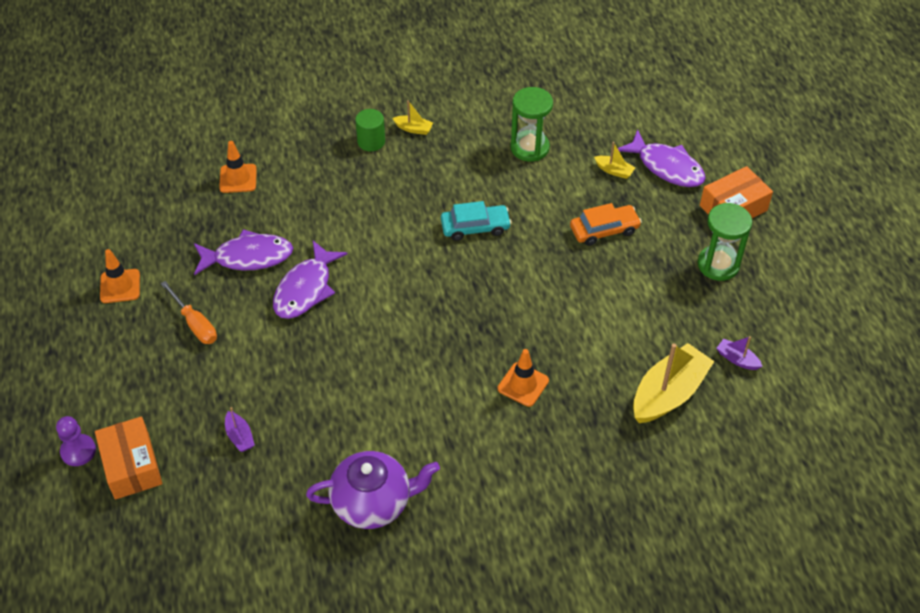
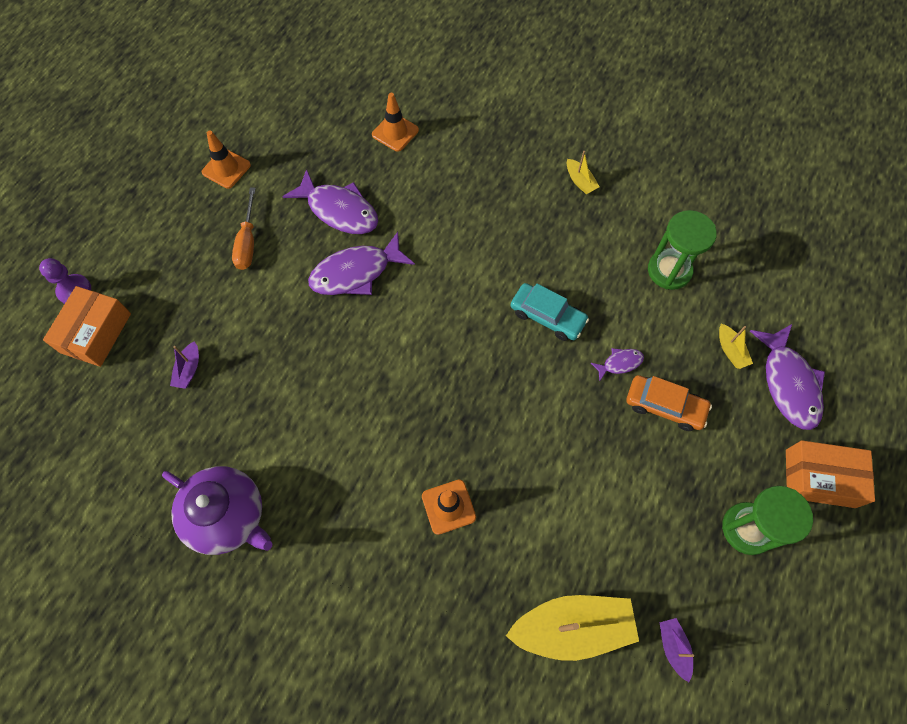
camera: 40 degrees right, 15 degrees up
(371, 141) = (532, 169): green cylinder -> none
(551, 224) = (619, 363): none -> purple fish

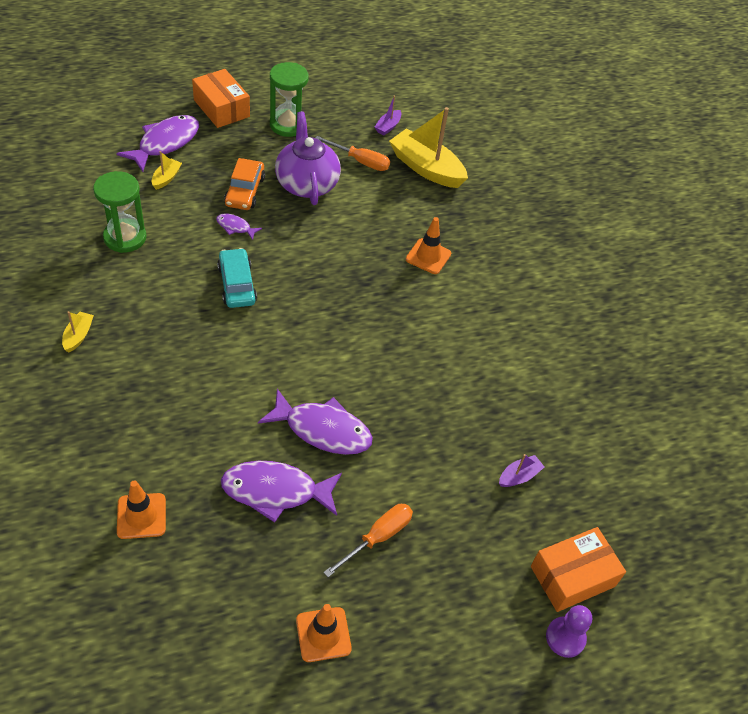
camera: 140 degrees left, 15 degrees down
(228, 516) = (568, 363): purple teapot -> purple teapot (307, 184)
(339, 210) = (275, 491): purple fish -> purple fish turned 75 degrees counterclockwise
(633, 559) = (360, 161): none -> orange screwdriver
(665, 406) = (245, 191): orange car -> orange car turned 150 degrees counterclockwise

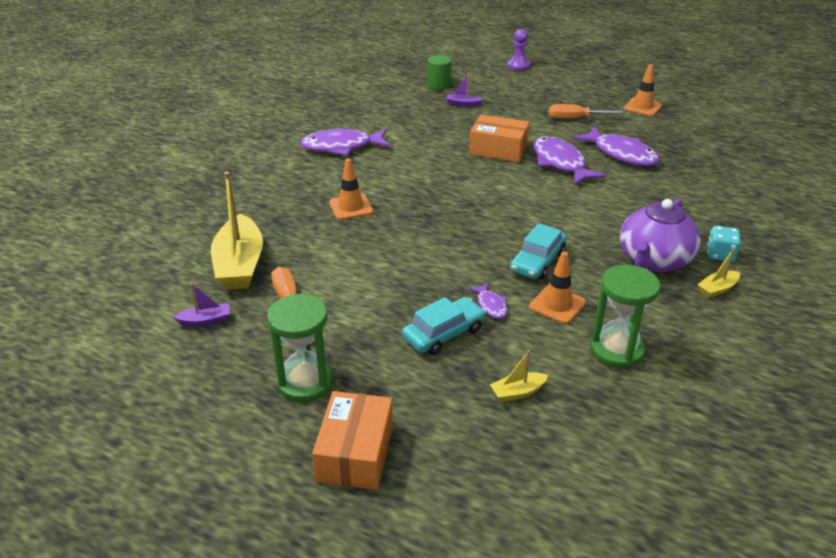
camera: 130 degrees left, 15 degrees down
(92, 380) = (720, 255): none -> turquoise dice
(141, 516) = (722, 178): orange traffic cone -> orange traffic cone (557, 305)
(165, 143) = (478, 441): purple fish -> purple fish (341, 147)
(245, 191) = (444, 333): orange car -> turquoise car
(307, 184) = (372, 309): purple teapot -> purple teapot (654, 261)
(572, 576) = (487, 75): orange box -> orange box (498, 149)
(589, 502) = (439, 85): none -> green cylinder

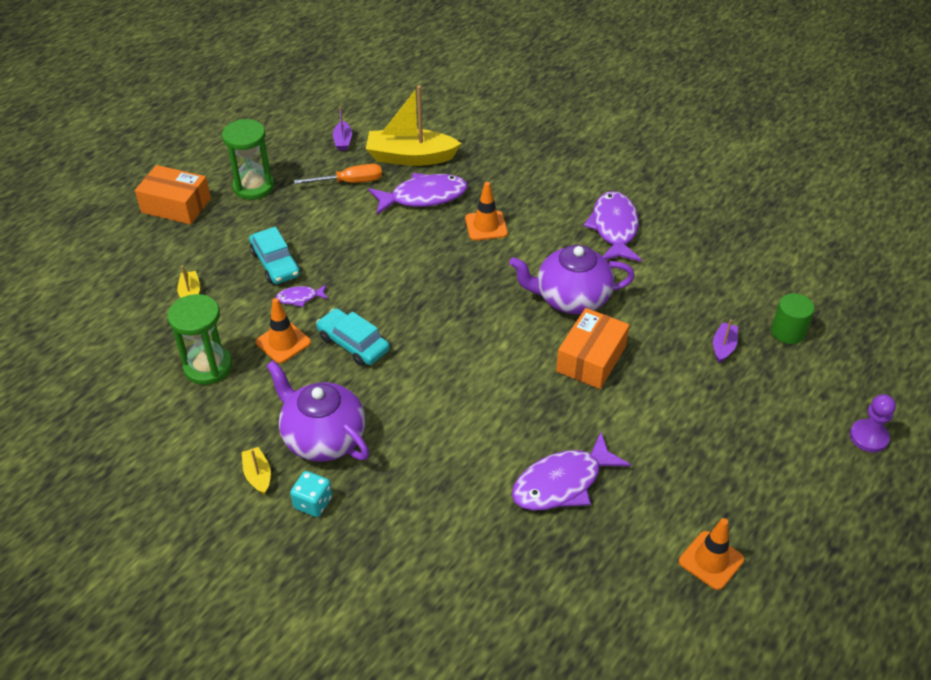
camera: 100 degrees right, 10 degrees up
(435, 161) = (571, 298): none -> purple teapot
(560, 163) = (548, 411): purple fish -> purple fish (423, 197)
(576, 119) = (673, 462): orange screwdriver -> none

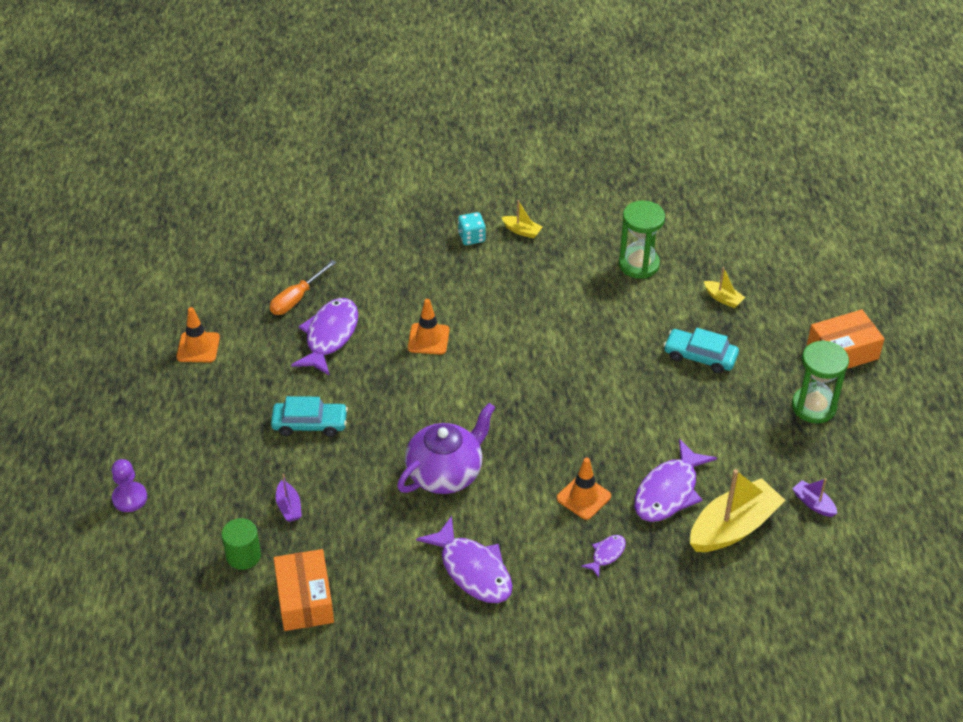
camera: 140 degrees right, 0 degrees up
(283, 342) = (613, 308): orange traffic cone -> orange traffic cone (428, 339)
(300, 298) = (645, 343): purple fish -> purple fish (606, 554)
(323, 438) = (510, 271): purple teapot -> none
(350, 182) = (747, 464): orange screwdriver -> orange screwdriver (297, 298)
(353, 343) = (566, 336): turquoise car -> turquoise car (310, 424)
(591, 359) = (384, 432): orange box -> orange box (305, 599)

